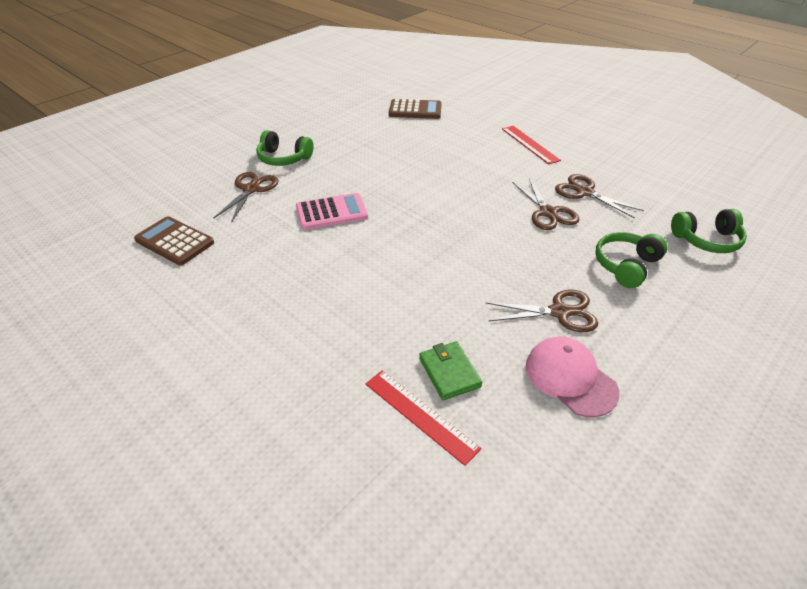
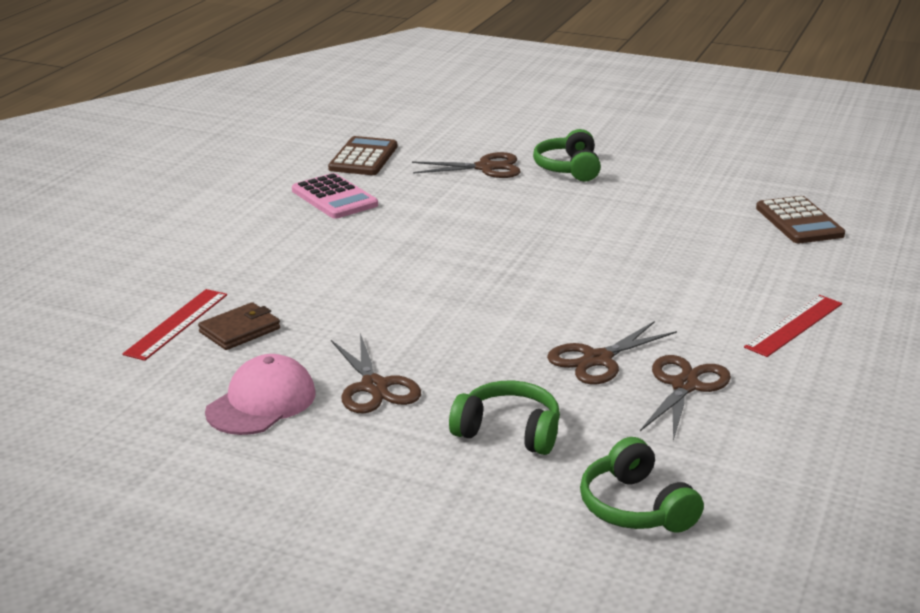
camera: 70 degrees right, 15 degrees down
(331, 212) = (476, 219): pink calculator -> pink calculator (334, 198)
(449, 372) = (240, 330): green wallet -> brown wallet

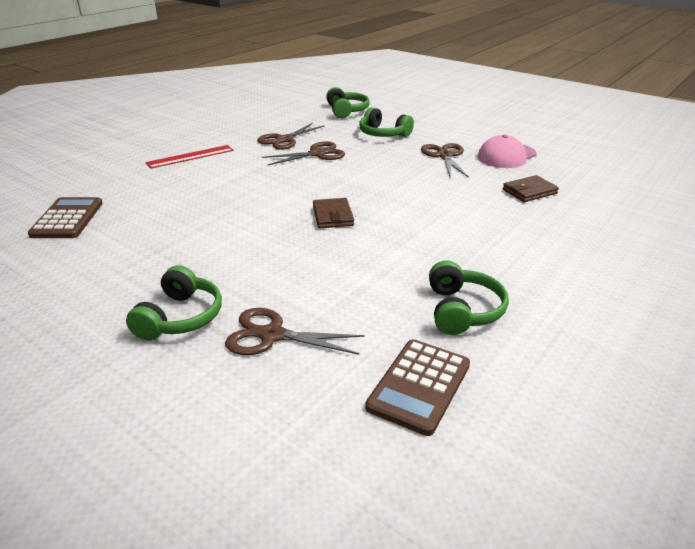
camera: 165 degrees left, 5 degrees up
(177, 324) = (575, 200): red ruler -> none
(334, 198) = (462, 310): pink calculator -> green headphones
(500, 262) = (333, 216): none -> brown wallet

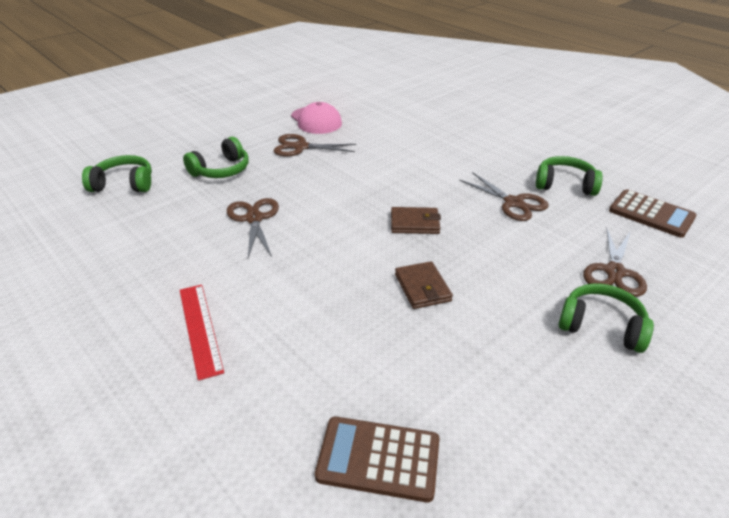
camera: 80 degrees left, 5 degrees up
(284, 140) = (192, 239): brown scissors -> brown scissors (513, 203)
(529, 191) = (390, 126): brown wallet -> brown wallet (422, 288)

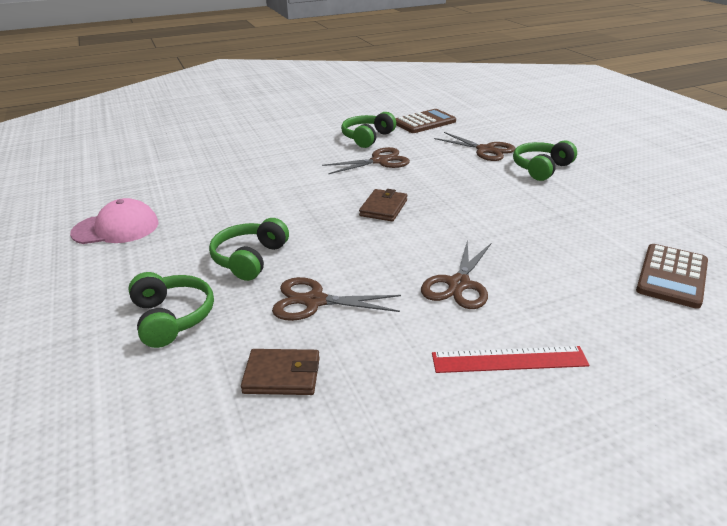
camera: 70 degrees left, 5 degrees down
(124, 184) = (120, 427): green headphones -> green headphones (250, 259)
(300, 147) = (174, 248): brown scissors -> brown scissors (459, 284)
(422, 288) = (480, 222): brown wallet -> brown wallet (282, 375)

